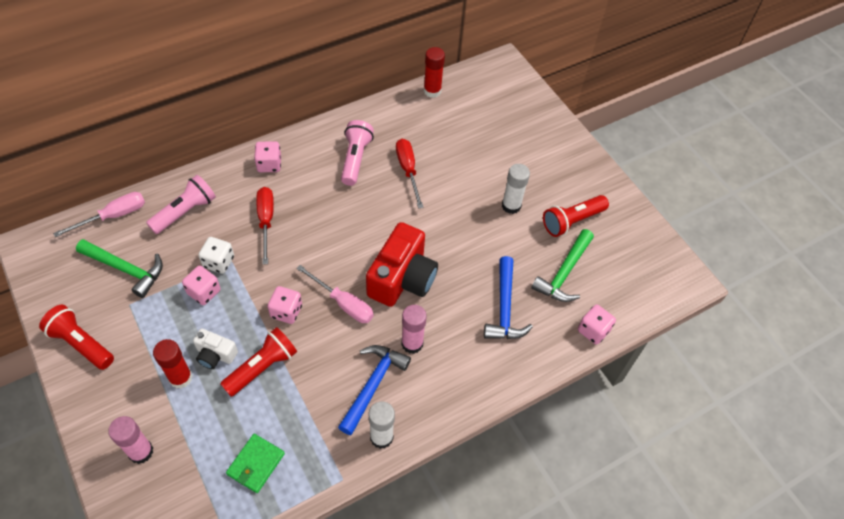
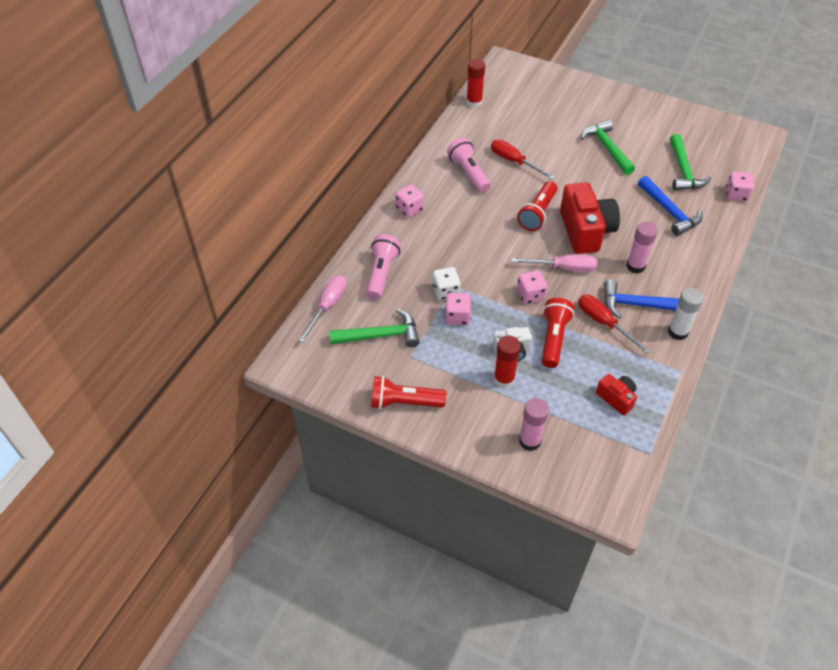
camera: 30 degrees left, 5 degrees down
(256, 464) = (616, 398): green wallet -> red camera
(266, 221) = (450, 247): red screwdriver -> red screwdriver (604, 323)
(373, 385) = (638, 305): blue hammer -> blue hammer turned 75 degrees counterclockwise
(511, 206) = (607, 148): white glue stick -> green hammer
(572, 221) = (655, 137): red flashlight -> red flashlight (537, 213)

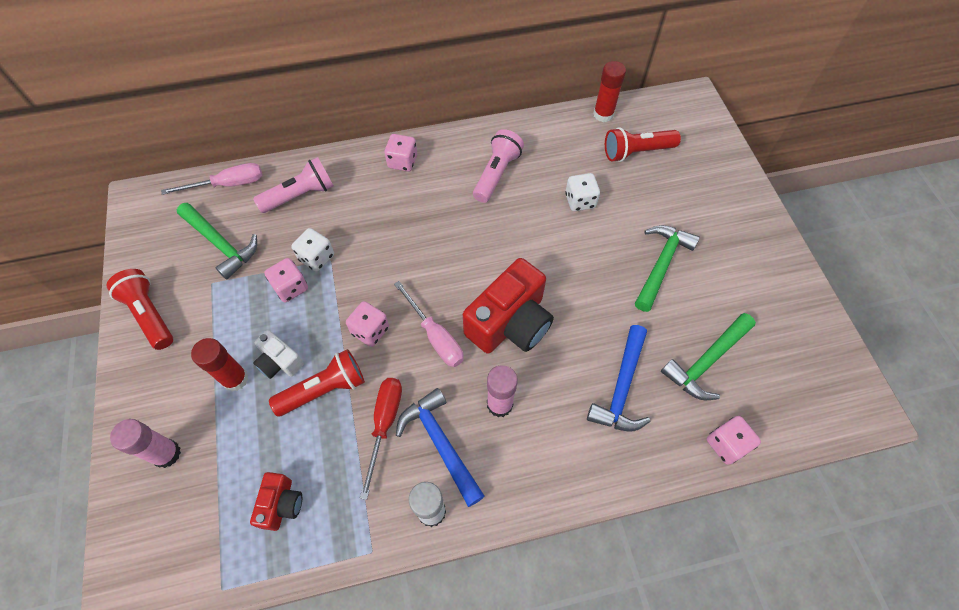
camera: 50 degrees right, 10 degrees up
(514, 162) = (551, 198): red screwdriver -> none
(529, 151) = (580, 201): none -> white dice
(537, 213) = (495, 264): red flashlight -> red flashlight (636, 152)

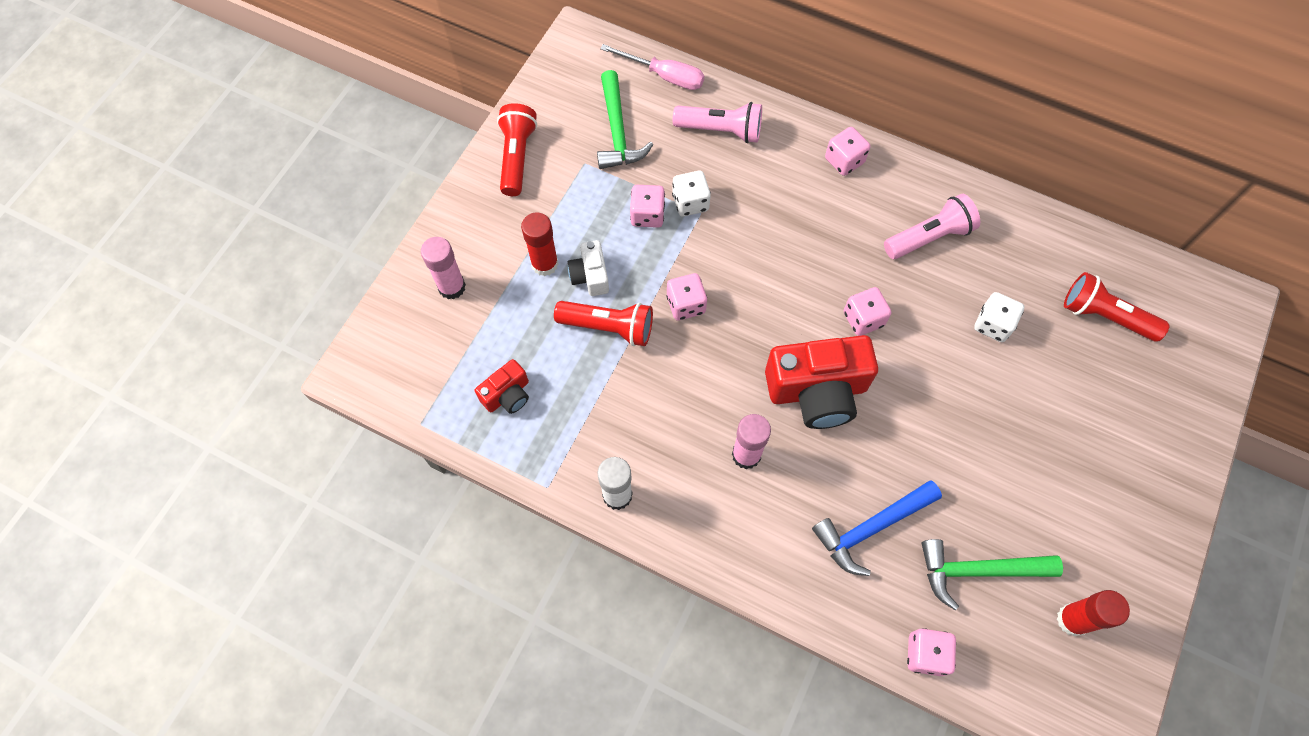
camera: 40 degrees right, 5 degrees up
(384, 424) = (635, 395): red screwdriver -> none
(435, 336) = (738, 352): pink screwdriver -> none
(440, 443) = (668, 447): blue hammer -> none
(499, 253) = (863, 319): none -> pink dice
(603, 114) = (1105, 250): red glue stick -> red glue stick (1072, 620)
(661, 264) = (1020, 448): green hammer -> none

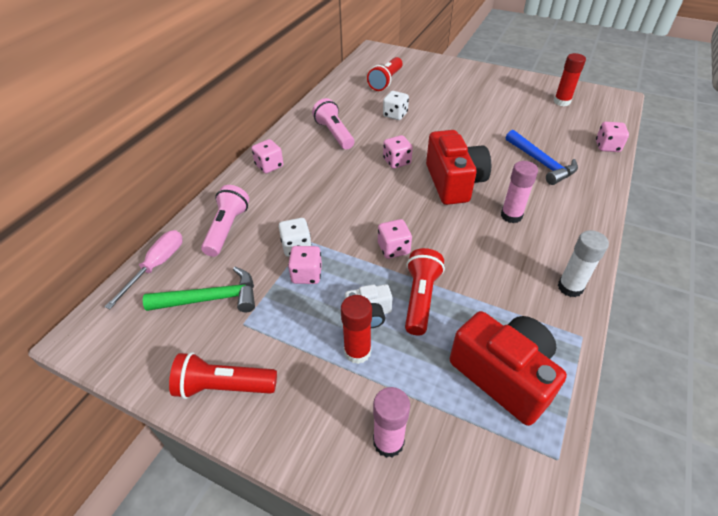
camera: 90 degrees left, 20 degrees down
(507, 395) = (503, 375): red camera -> red camera, size x1.97
(978, 571) = (549, 127): green hammer -> none

